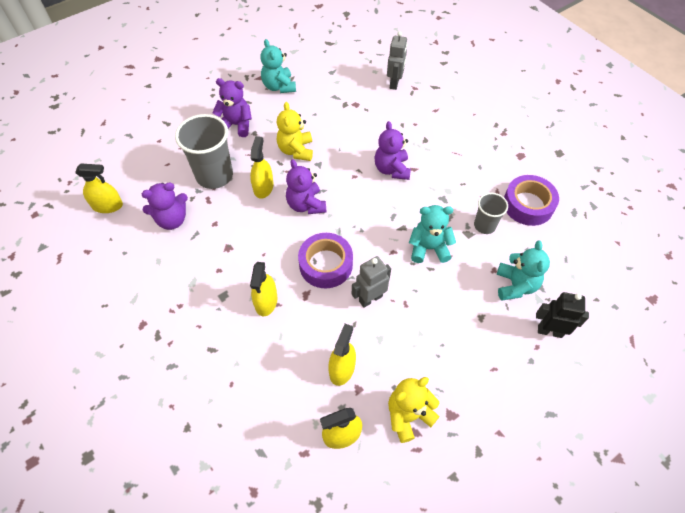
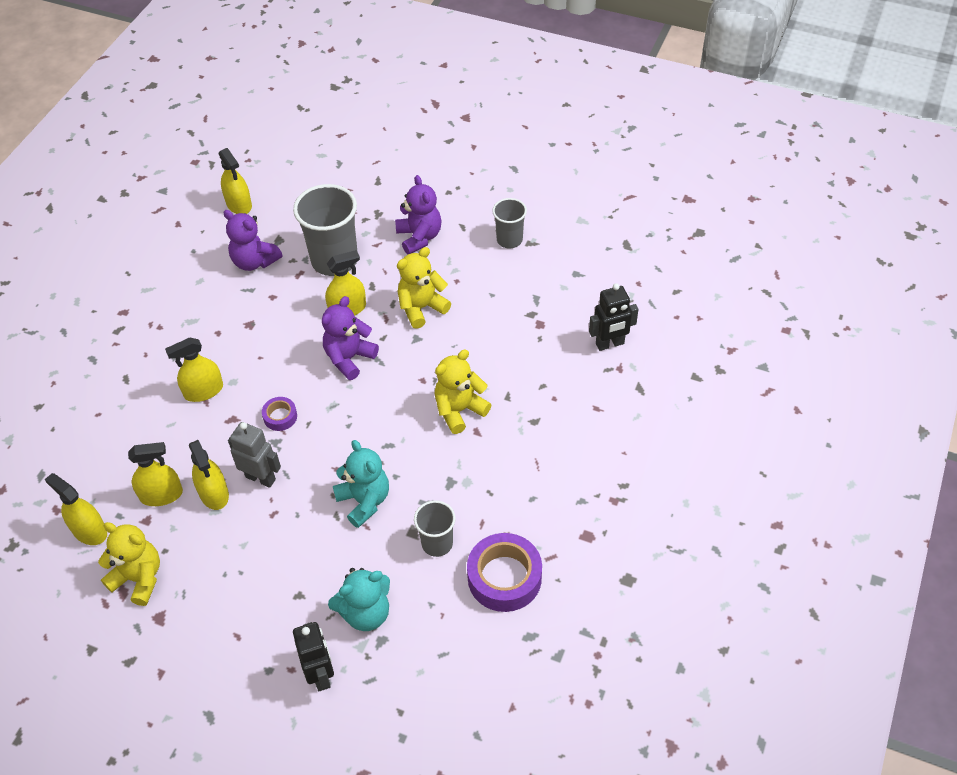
camera: 60 degrees right, 5 degrees down
(279, 86) = (509, 240): turquoise teddy bear -> grey cup
(326, 264) = (280, 417): purple tape -> purple tape, size x0.50
(364, 333) = (214, 493): none -> yellow spray bottle
(392, 169) = (459, 410): purple teddy bear -> yellow teddy bear
(394, 83) = (610, 344): grey robot -> black robot

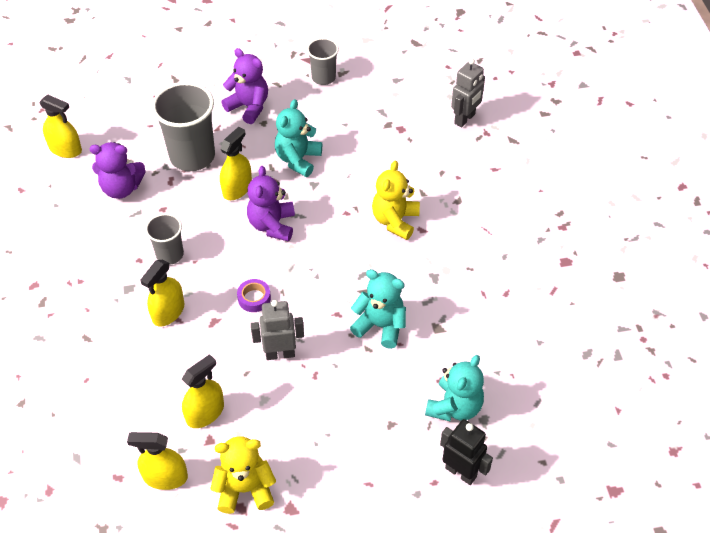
camera: 35 degrees left, 0 degrees up
(214, 493) = (250, 387): yellow spray bottle -> none
(421, 308) = (298, 159): yellow teddy bear -> turquoise teddy bear
(437, 543) = (463, 326): grey cup -> grey cup (170, 254)
(504, 577) = (534, 323): purple tape -> none
(610, 344) = (465, 119): black robot -> grey robot

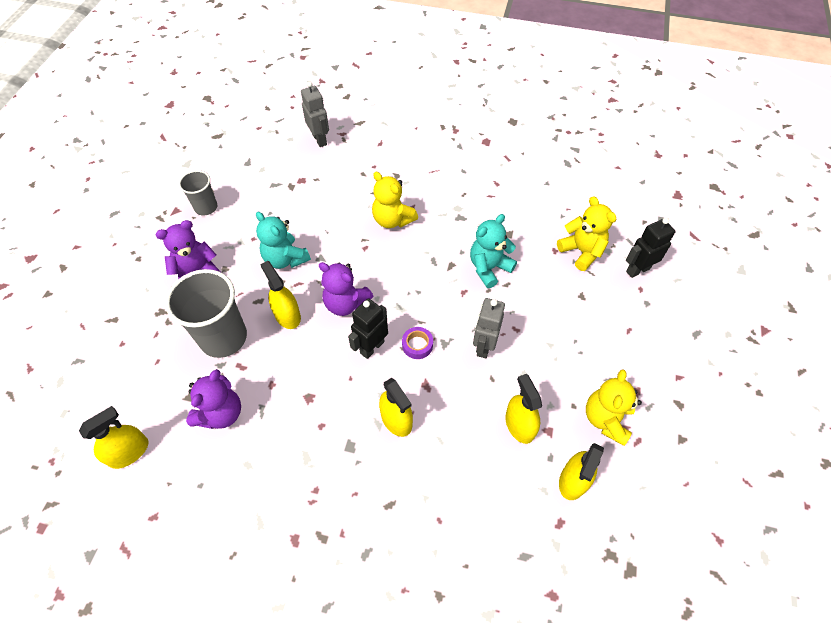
camera: 65 degrees left, 5 degrees up
(170, 254) = (330, 396): grey cup -> none
(234, 264) = (372, 347): none -> black robot
(454, 407) = (581, 251): turquoise teddy bear -> yellow teddy bear

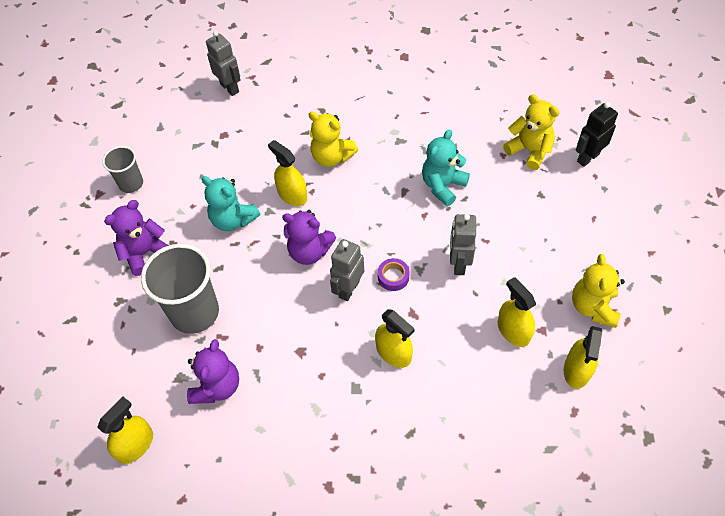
camera: 10 degrees left, 0 degrees up
(287, 315) = (253, 276): yellow spray bottle -> yellow spray bottle (292, 195)
(372, 347) = (348, 289): black robot -> grey robot

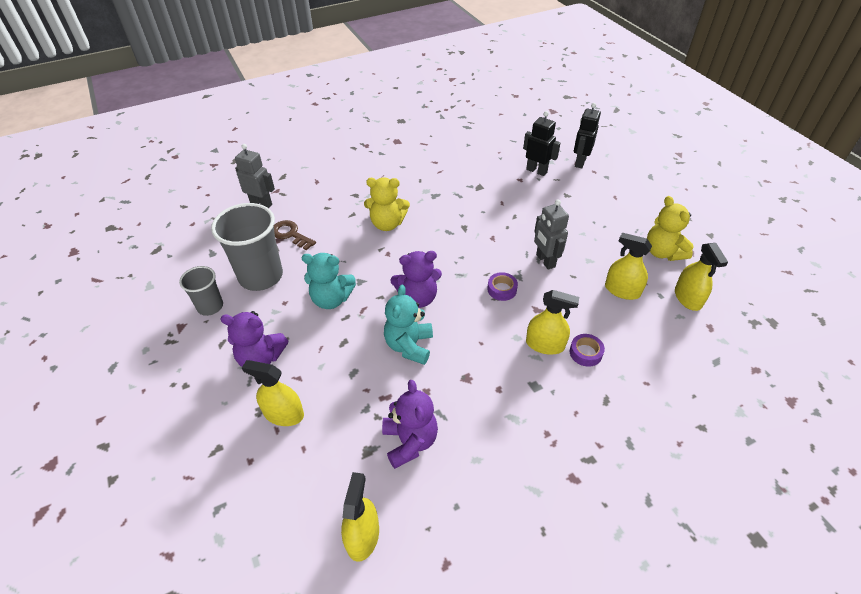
camera: 30 degrees left, 10 degrees down
(144, 253) = (261, 358): purple teddy bear -> purple teddy bear turned 105 degrees counterclockwise
(195, 312) = (345, 388): grey cup -> grey cup (261, 276)
(237, 133) = (290, 234): none -> brown key
(292, 195) = (372, 262): yellow spray bottle -> yellow spray bottle (284, 414)
(348, 289) = (472, 312): grey robot -> none
(426, 379) = (585, 353): none -> purple tape
(443, 186) = (491, 213): turquoise teddy bear -> turquoise teddy bear (409, 346)
(529, 151) = (536, 171): yellow teddy bear -> black robot

